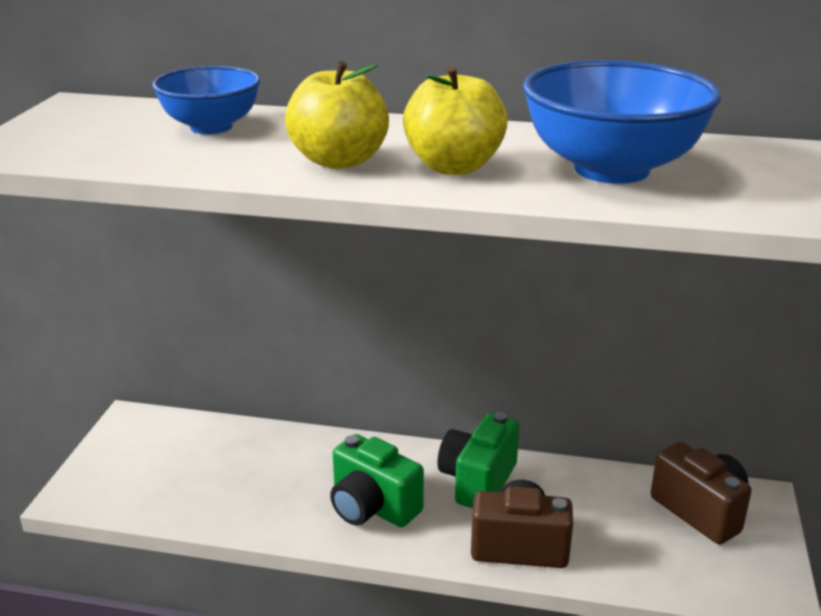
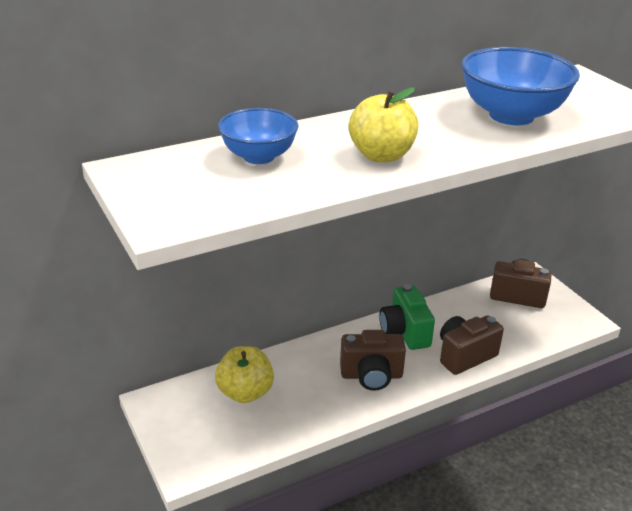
camera: 40 degrees left, 5 degrees up
(372, 507) = (371, 376): green camera -> brown camera
(454, 167) = (443, 139): yellow apple -> yellow apple (245, 392)

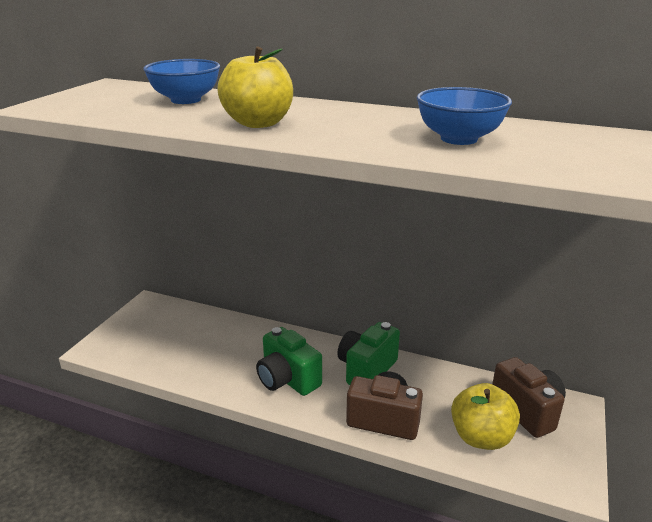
camera: 50 degrees right, 5 degrees down
(245, 392) = (197, 332): yellow apple -> yellow apple (481, 437)
(371, 376) = (287, 379): brown camera -> green camera
(511, 115) = (458, 139): blue bowl -> blue bowl, size x0.62

